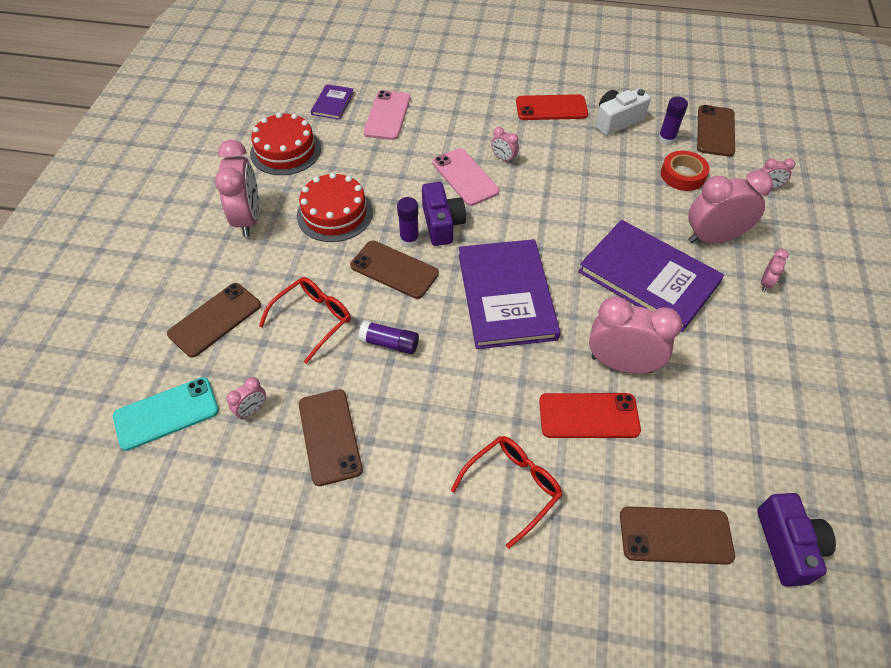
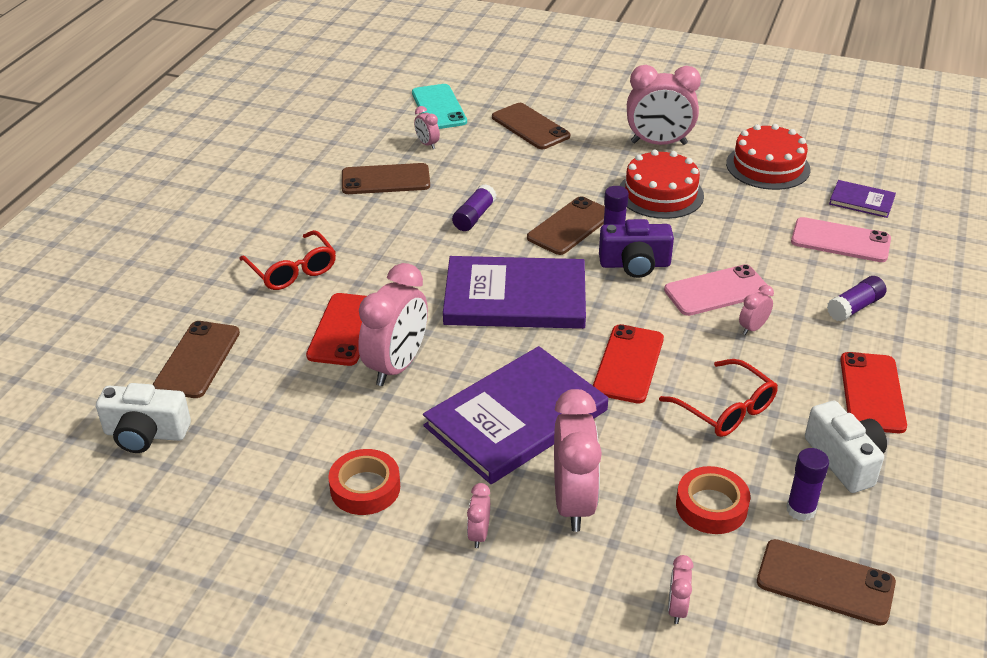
camera: 100 degrees right, 15 degrees down
(313, 319) = (516, 176): red glasses -> red glasses (725, 409)
(466, 112) = (854, 307): none -> purple glue stick
(565, 220) = (628, 364): none -> red phone
(760, 357) = (365, 488): none -> red tape
(766, 283) = (479, 534): pink clock -> pink clock turned 60 degrees clockwise
(787, 545) = (146, 434): purple camera -> white camera

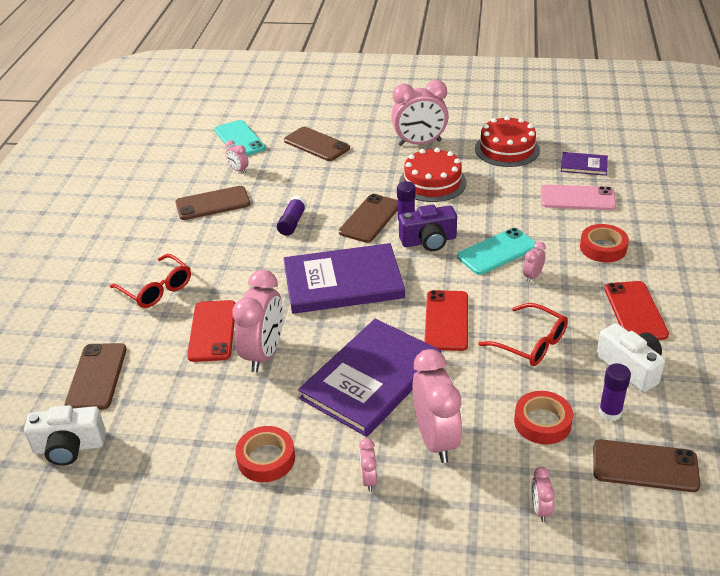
camera: 10 degrees left, 0 degrees up
(716, 291) = (497, 251): pink phone -> turquoise phone
(854, 307) = (603, 248): purple glue stick -> red tape

